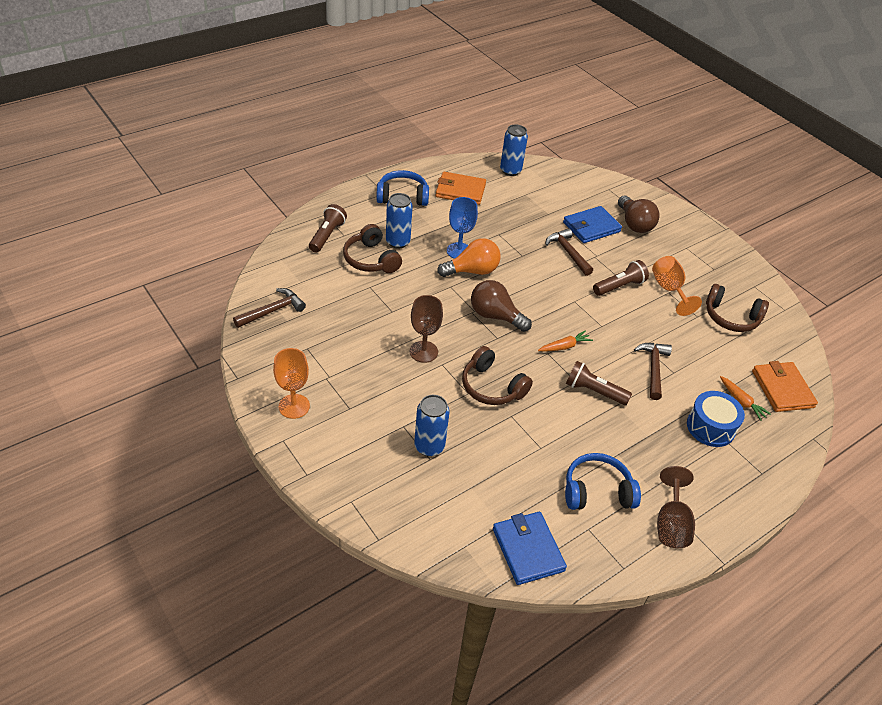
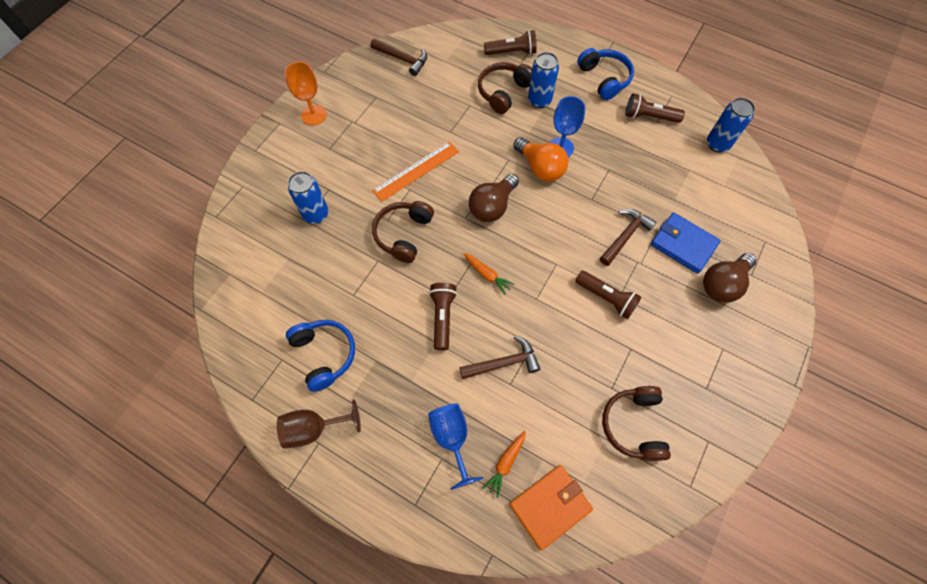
camera: 70 degrees right, 20 degrees up
(423, 351) = (416, 171): brown goblet -> orange ruler
(460, 191) = (649, 117): orange wallet -> brown flashlight
(495, 316) = (492, 206): brown light bulb -> brown light bulb turned 150 degrees counterclockwise
(527, 549) = (243, 319): blue wallet -> none
(669, 290) = (635, 348): orange goblet -> none
(710, 427) = (452, 438): blue drum -> blue goblet

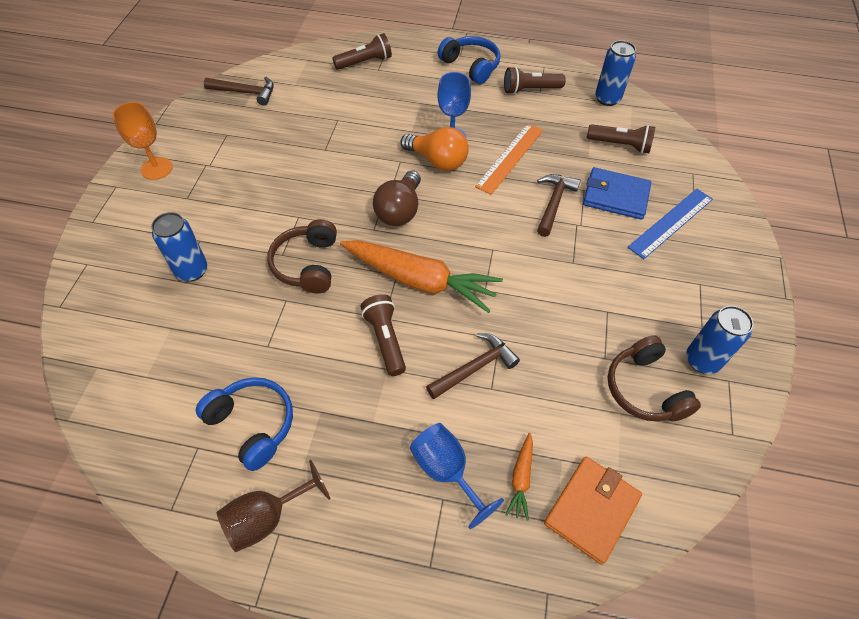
camera: 20 degrees left, 10 degrees down
(416, 171) = (299, 196): orange ruler -> orange ruler (510, 158)
(487, 275) = (420, 281): orange carrot -> orange carrot, size x2.29
(503, 92) = (370, 100): brown headphones -> none
(539, 100) = (411, 99): blue can -> blue can (702, 360)
(606, 298) = (560, 268): brown flashlight -> brown flashlight (620, 145)
(722, 284) = (671, 222): brown light bulb -> blue ruler

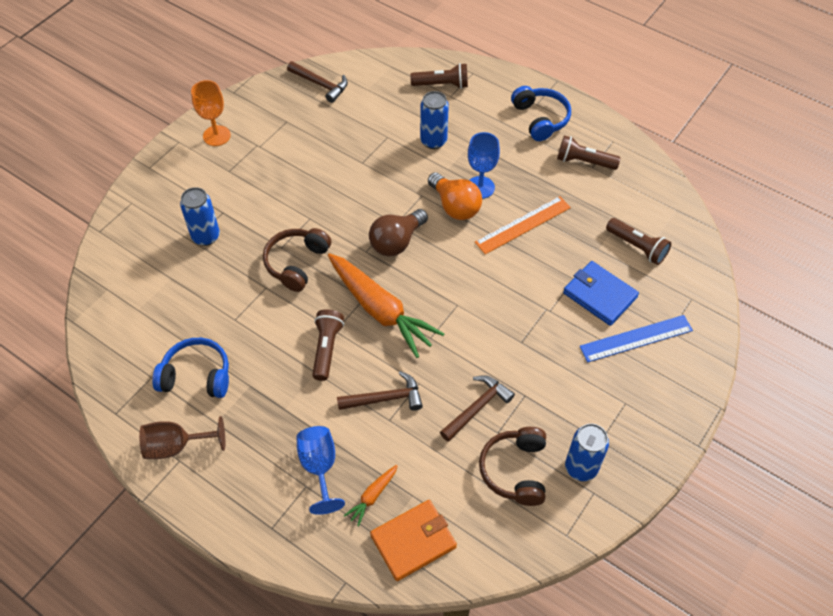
camera: 25 degrees right, 0 degrees up
(252, 424) = (196, 376): blue headphones -> blue headphones turned 60 degrees counterclockwise
(553, 203) = (537, 282): brown hammer -> brown hammer (477, 408)
(607, 99) = (655, 195): blue can -> blue can (433, 141)

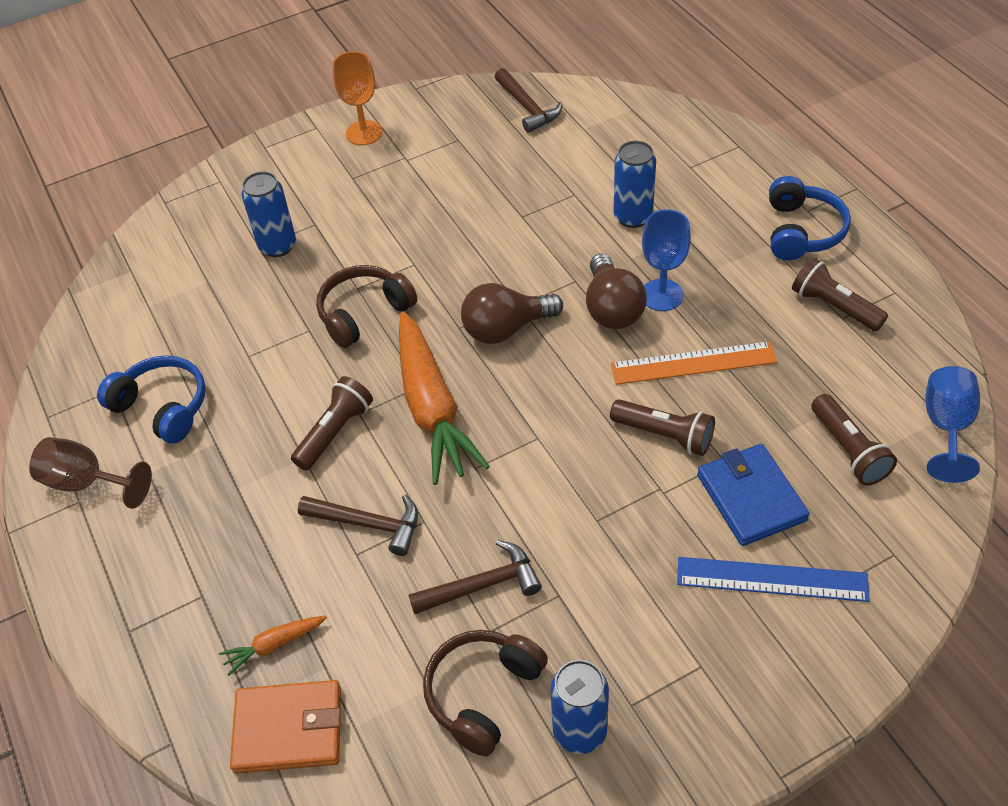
camera: 30 degrees right, 5 degrees down
(319, 468) = (232, 579): blue goblet -> blue goblet (946, 427)
(442, 85) = (687, 150): brown flashlight -> brown flashlight (665, 435)
(455, 206) = (612, 308): orange light bulb -> brown light bulb

